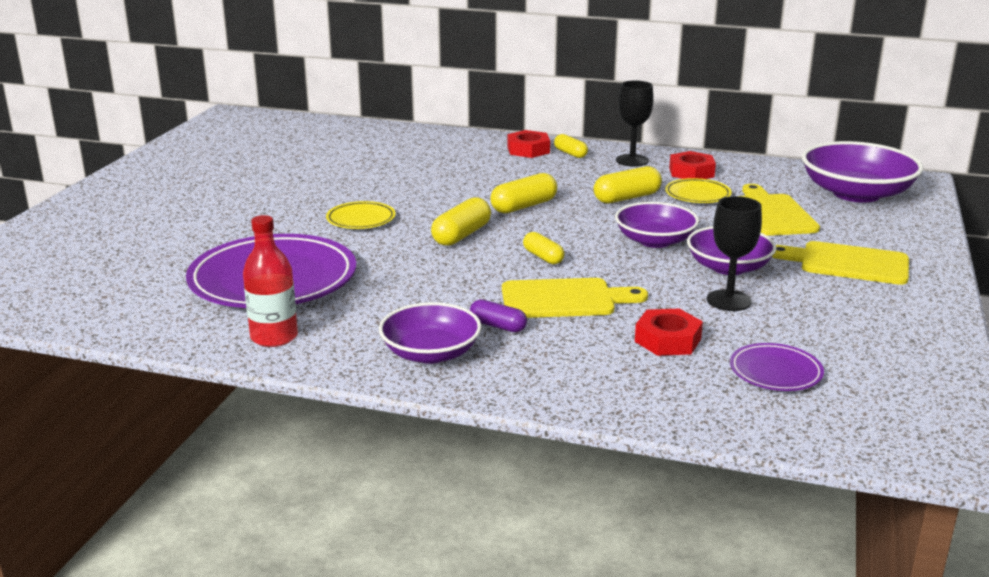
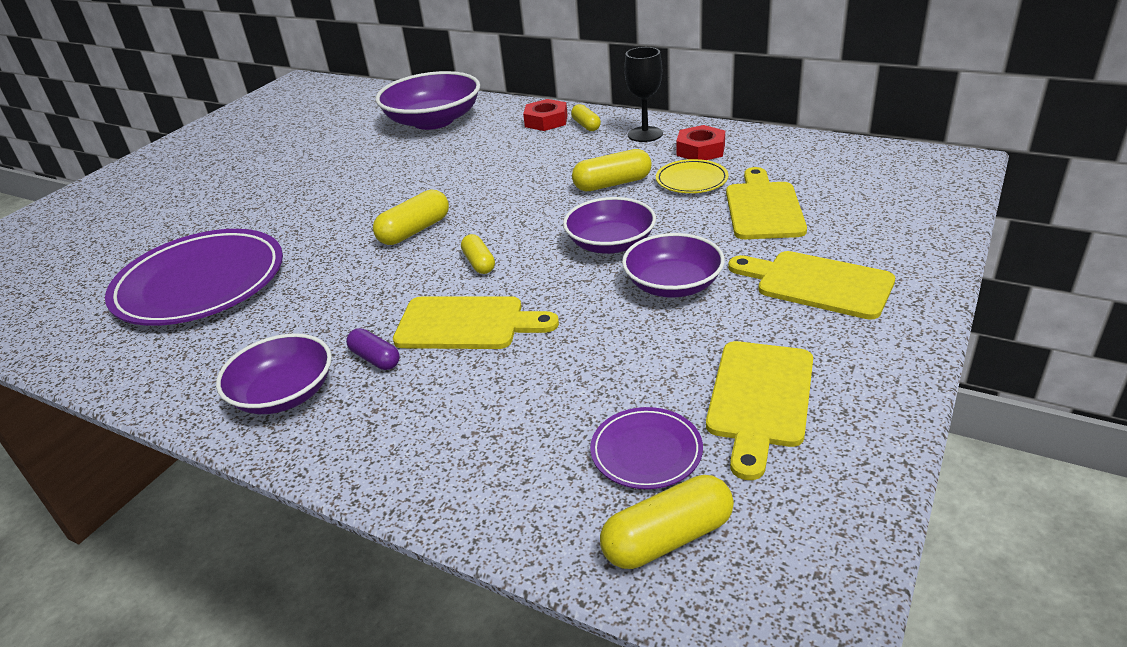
camera: 15 degrees right, 10 degrees up
(274, 337) = (150, 361): red bottle -> none
(361, 219) = (331, 208): yellow plate -> none
(524, 206) = (499, 194): yellow capsule -> yellow capsule (667, 538)
(668, 340) = (546, 391): red nut -> none
(729, 300) = (647, 335): black goblet -> none
(844, 336) = (759, 399): none -> yellow cutting board
(856, 193) = (876, 181): purple bowl -> purple bowl (433, 121)

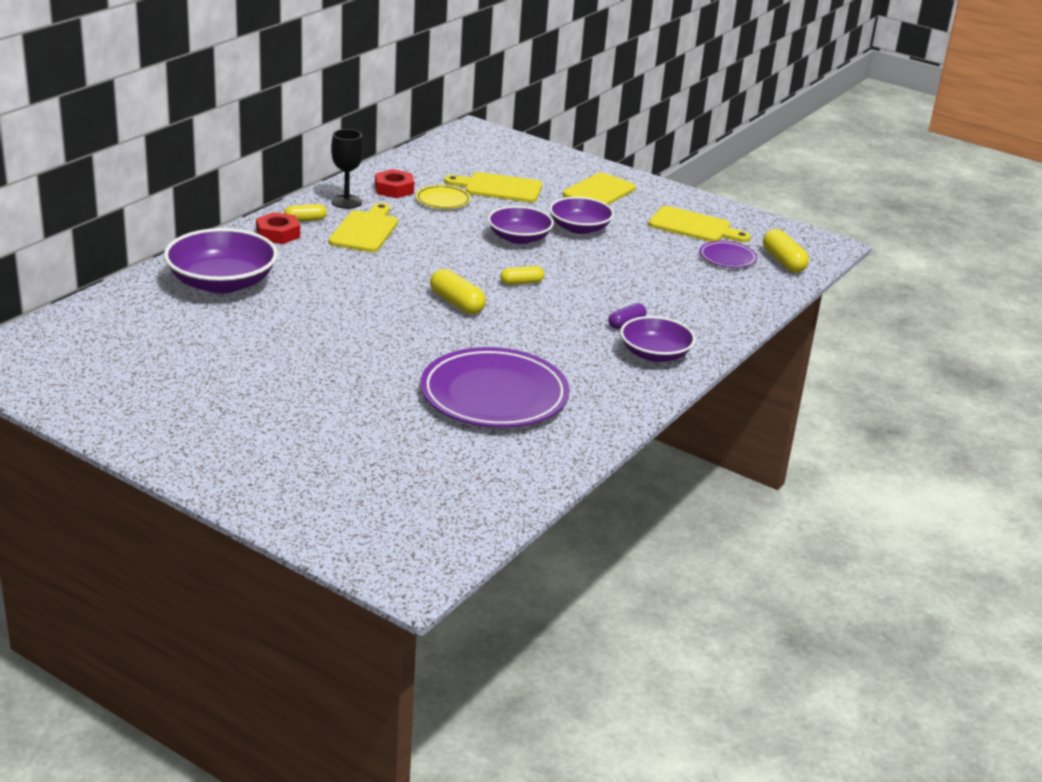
camera: 90 degrees left, 5 degrees down
(467, 324) = (598, 292): yellow cutting board -> yellow cutting board (365, 230)
(612, 184) = (428, 225): yellow capsule -> none

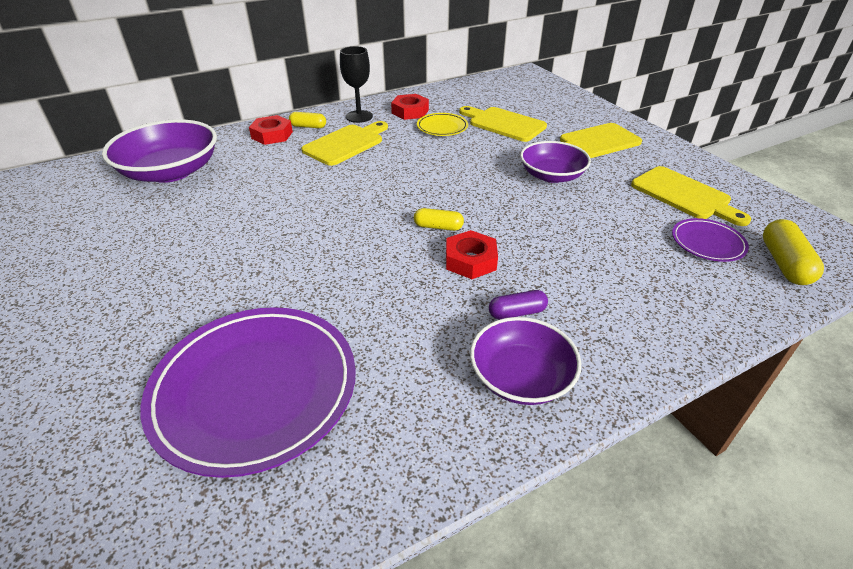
camera: 30 degrees right, 10 degrees up
(457, 303) = (348, 238): yellow capsule -> none
(519, 238) = (480, 175): purple bowl -> none
(567, 300) = (470, 260): none -> red nut

